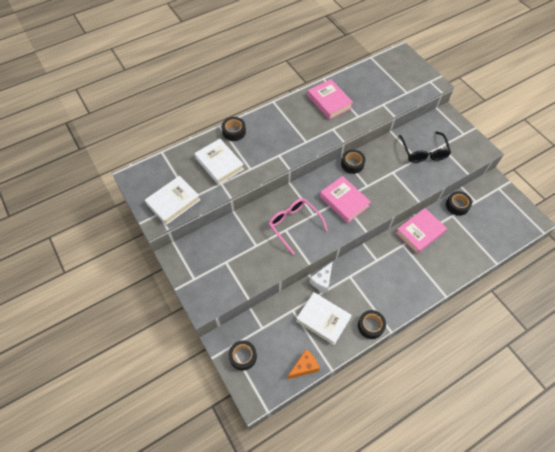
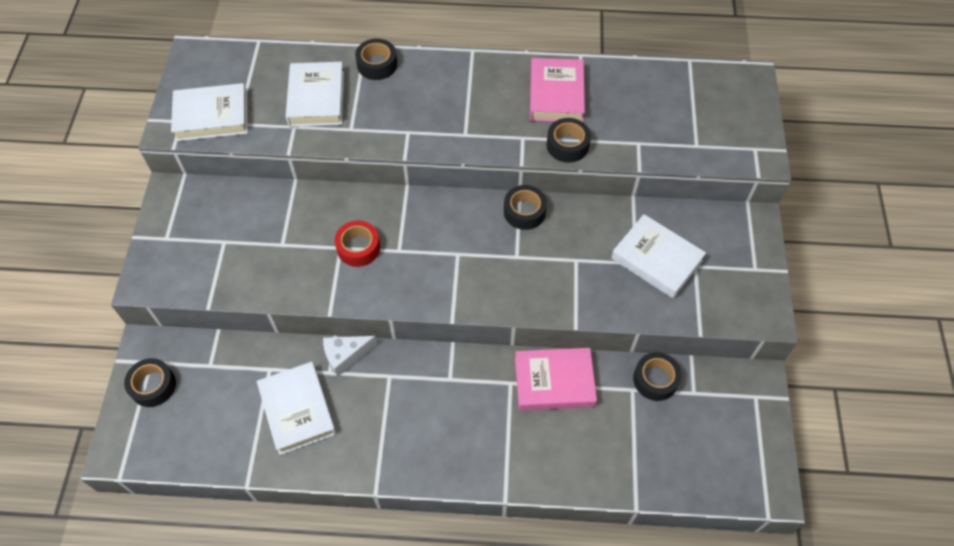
camera: 35 degrees right, 0 degrees up
(294, 224) = (358, 248): pink glasses -> red tape
(304, 367) = (215, 455): orange cheese -> none
(344, 201) = (460, 258): pink book -> none
(370, 326) = (354, 465): black tape -> black tape (567, 145)
(424, 152) = (656, 259): black glasses -> white book

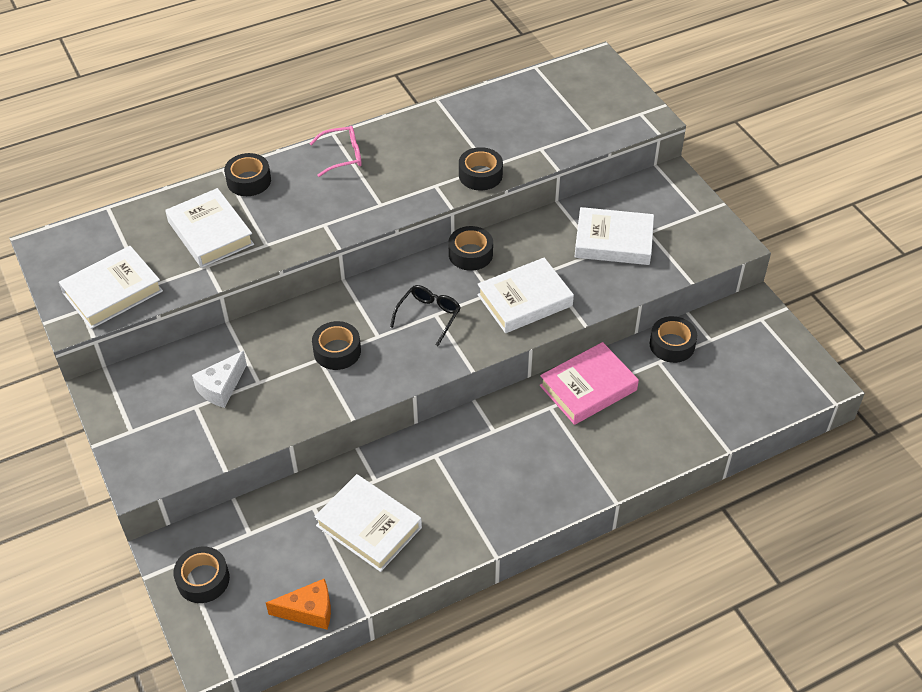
camera: 30 degrees left, 10 degrees down
(207, 457) = (309, 611): none -> orange cheese
(345, 356) = (381, 459): white cheese -> white cheese (221, 388)
(358, 248) = (337, 351): red tape -> black tape
(451, 253) = (429, 316): none -> black glasses
(466, 75) = (343, 156): none -> pink glasses
(540, 278) = (525, 300): none -> white book
(556, 95) = (439, 139): pink book -> none

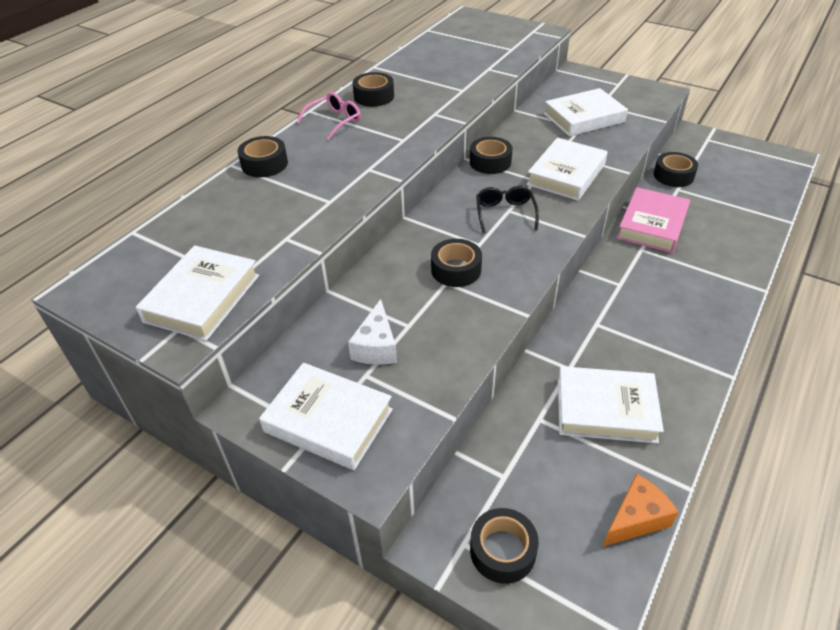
camera: 30 degrees left, 5 degrees down
(210, 233) = (264, 213): white book -> white book (328, 420)
(480, 175) = (462, 96): black tape -> black tape (374, 96)

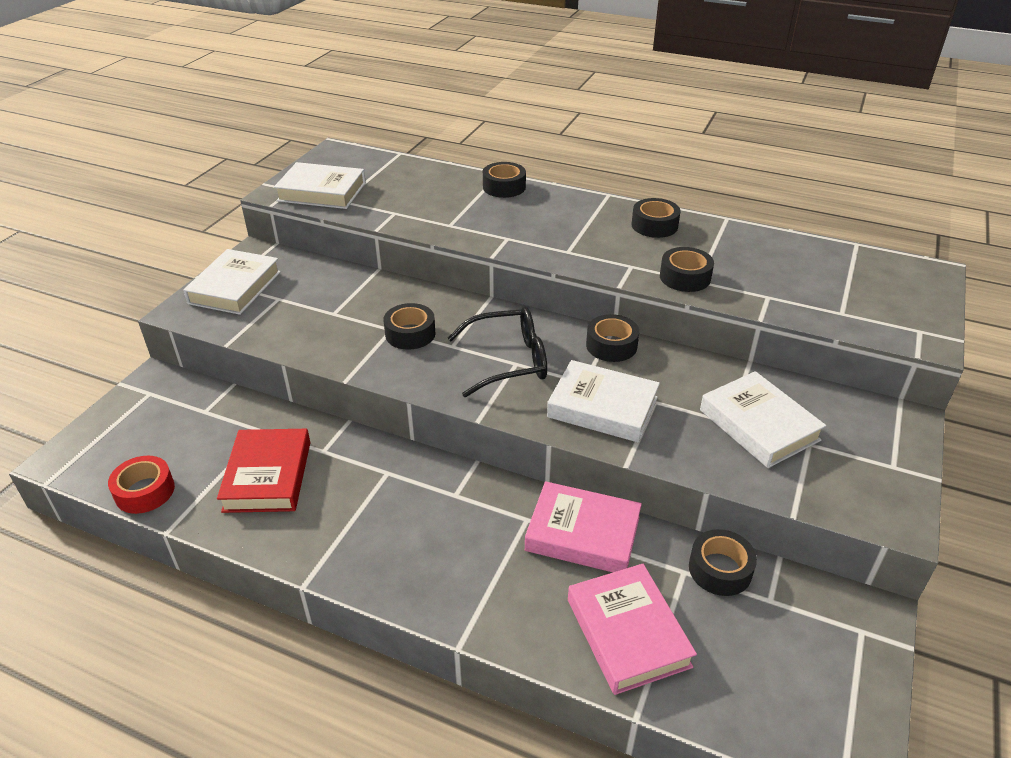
camera: 80 degrees right, 5 degrees down
(334, 121) = (592, 210): pink glasses -> none
(376, 346) = (309, 300): white cheese -> none
(502, 550) = (138, 413): black tape -> black tape (685, 277)
(505, 213) = (509, 361): black glasses -> black glasses, size x1.53
(605, 409) = (268, 476): white book -> red book
(636, 519) = (145, 491): orange cheese -> red tape
(731, 217) = (627, 633): none -> pink book

